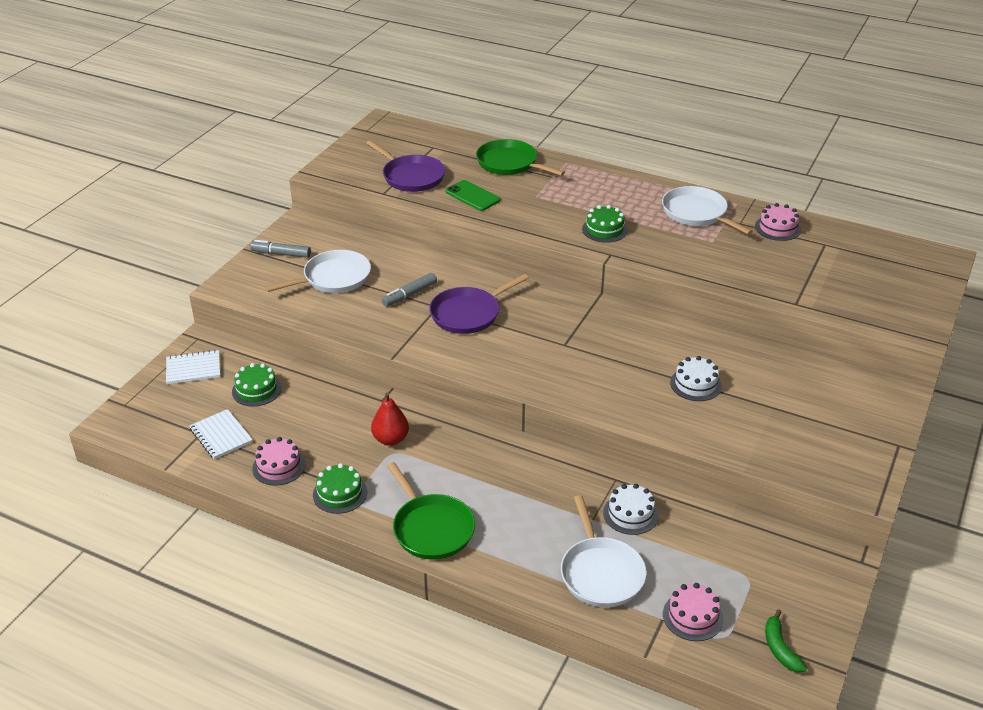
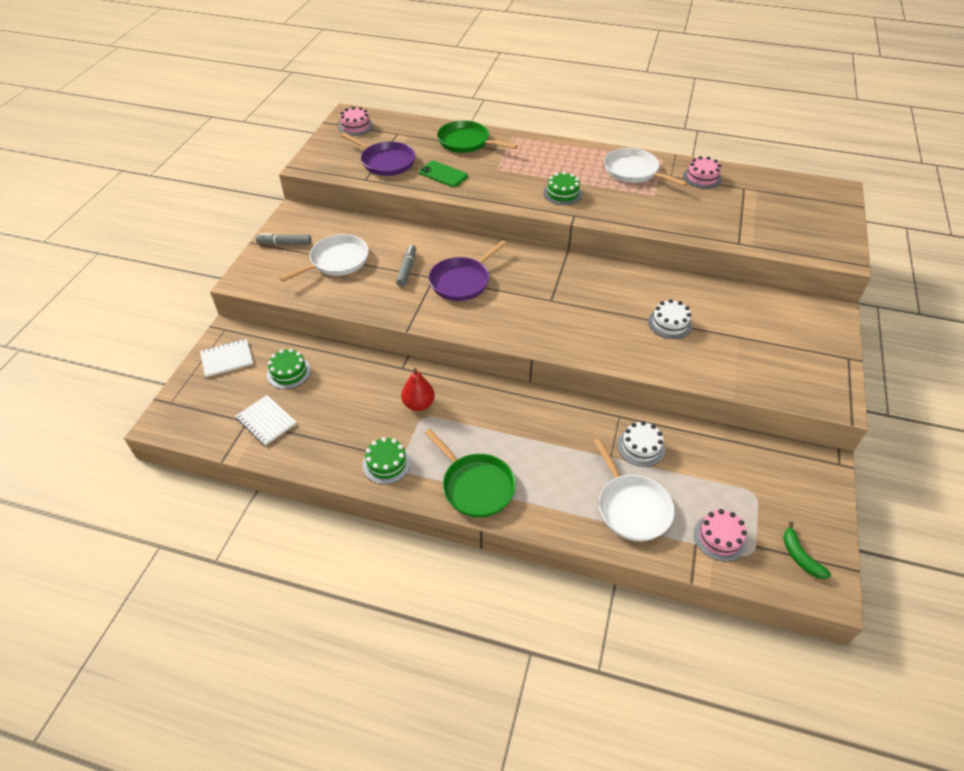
camera: 10 degrees left, 10 degrees up
(279, 466) = (325, 444): pink cake -> pink cake (355, 126)
(409, 295) = (407, 269): grey marker -> grey marker turned 150 degrees clockwise

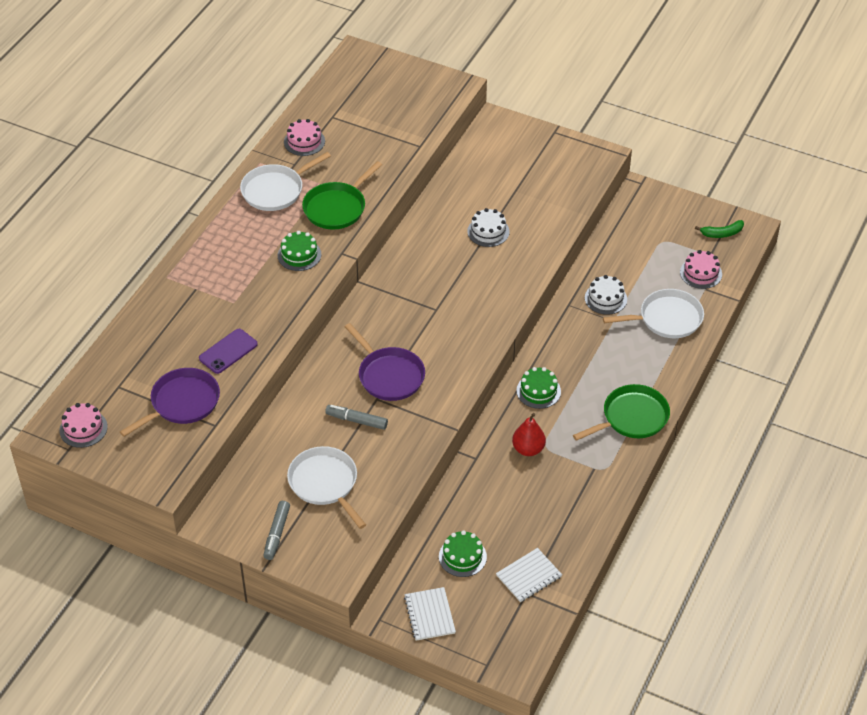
camera: 80 degrees left, 0 degrees up
(386, 463) = (597, 480): green cake -> green cake (538, 391)
(443, 174) = (228, 351): green phone -> purple phone
(466, 142) = (164, 322): green pan -> green pan (337, 208)

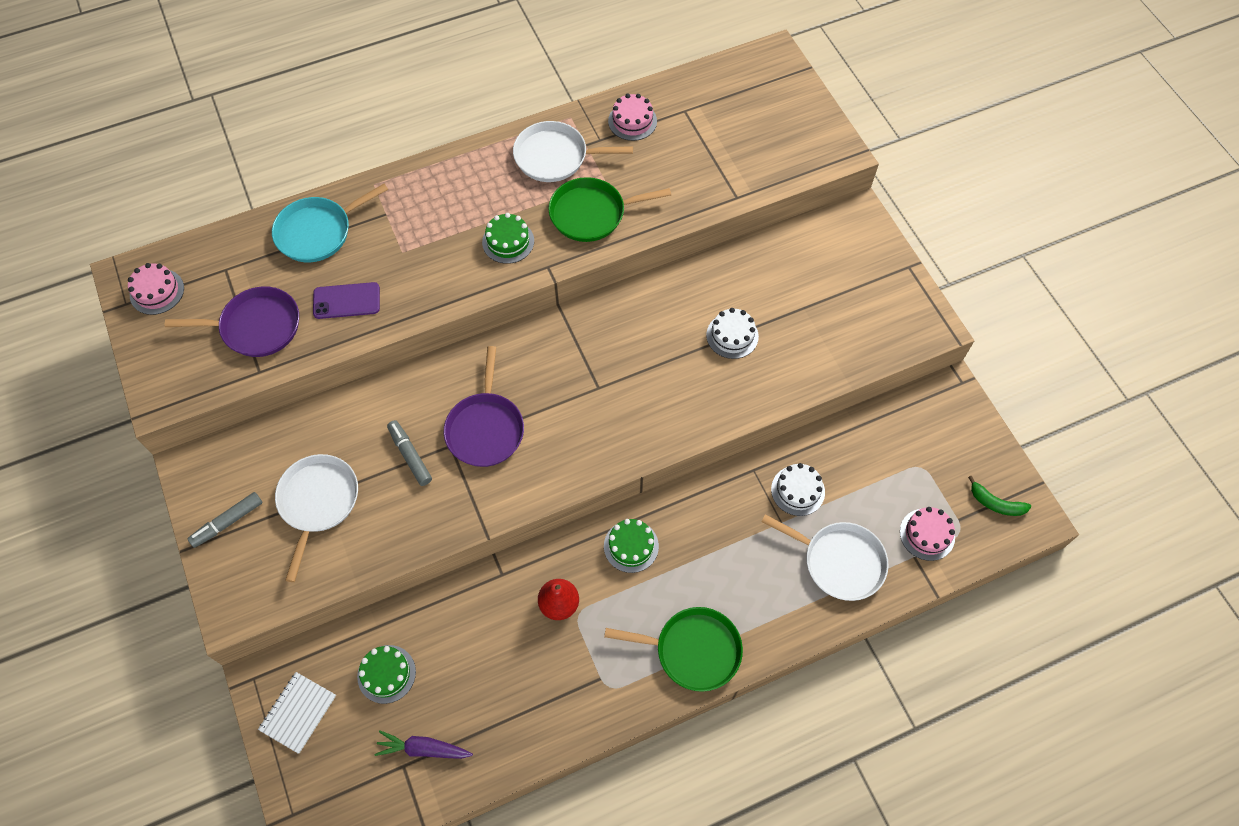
camera: 40 degrees right, 15 degrees up
(159, 326) = (318, 232): none -> turquoise pan
(528, 576) = (423, 749): white notebook -> purple carrot

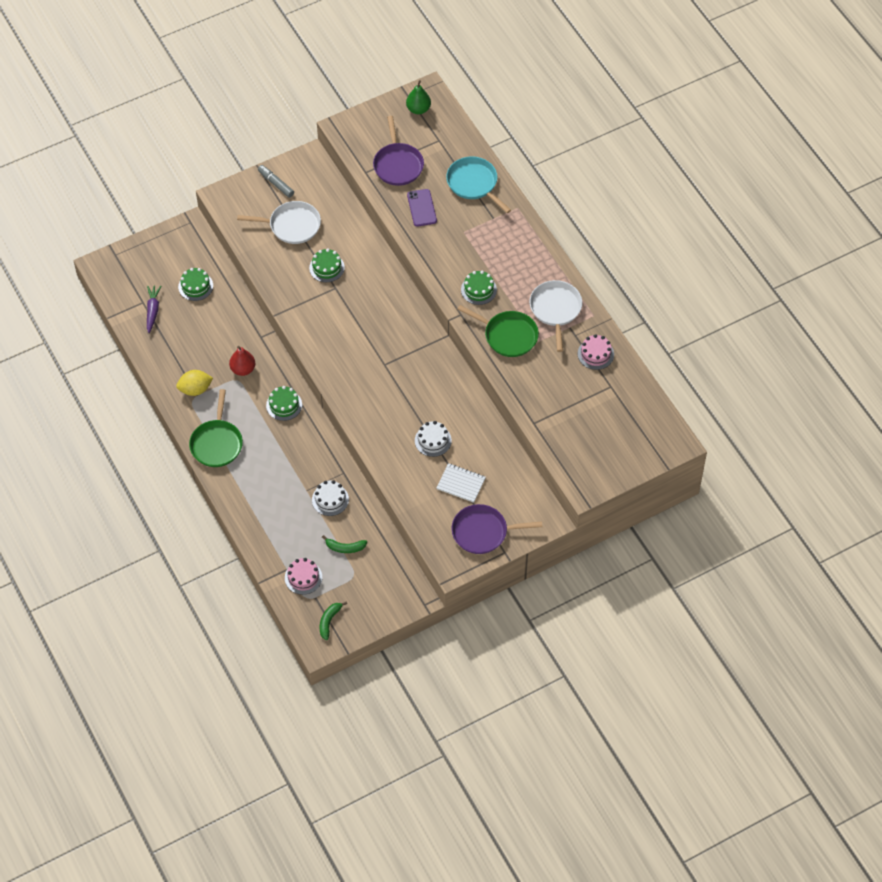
camera: 85 degrees right, 5 degrees down
(157, 291) = (418, 109): pink cake -> green pear
(298, 712) = (171, 247): white notebook -> white notebook (461, 484)
(410, 455) = (326, 267): grey marker -> green cake
(485, 429) = (348, 305): purple pan -> purple pan (483, 532)
(589, 681) = (195, 389): none -> yellow lemon
(591, 213) = (508, 336): green pan -> green pan turned 135 degrees clockwise
(839, 562) = (280, 524): white pan -> none
(877, 475) = (345, 547): none -> green banana

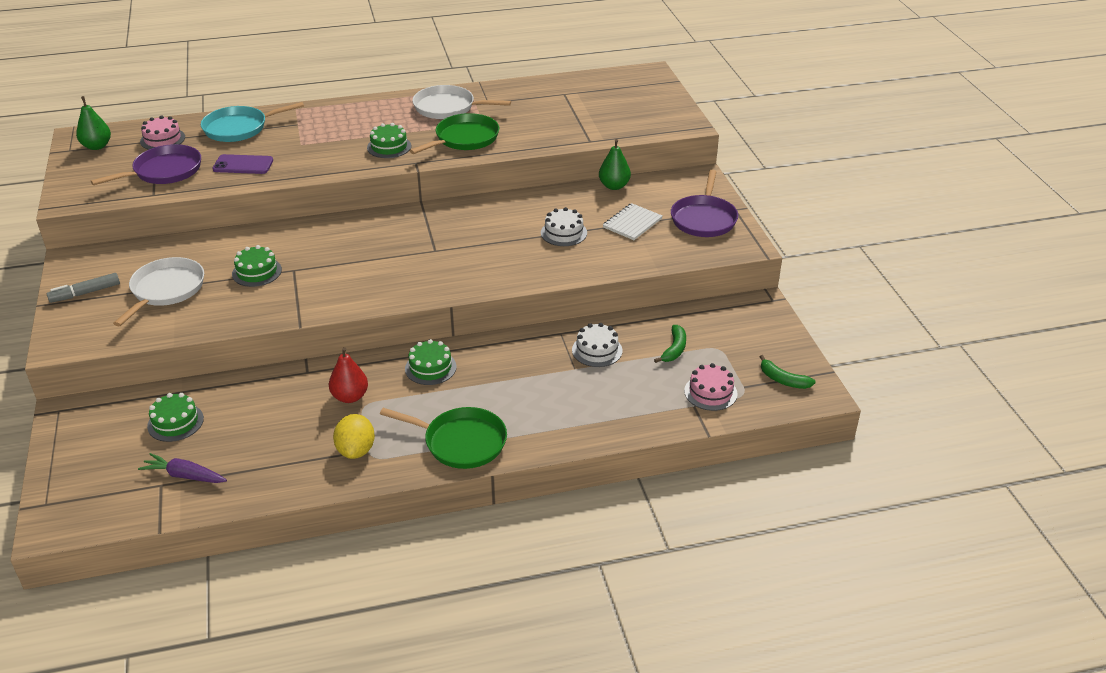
camera: 75 degrees left, 20 degrees down
(398, 165) = (164, 171): purple pan -> purple pan turned 45 degrees counterclockwise
(512, 460) = (614, 186): none -> green pear
(595, 354) = (519, 95): pink cake -> pink cake (162, 139)

